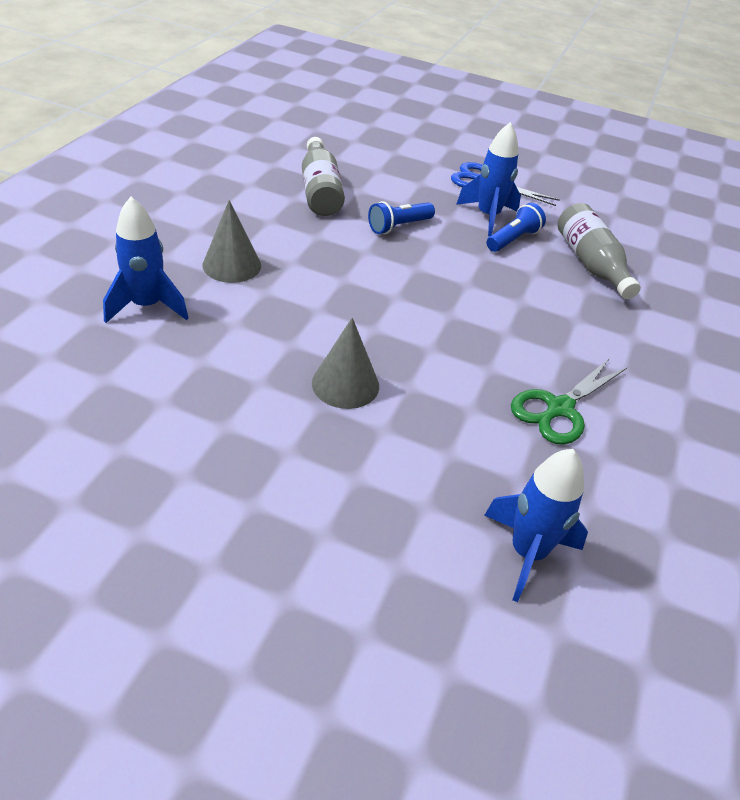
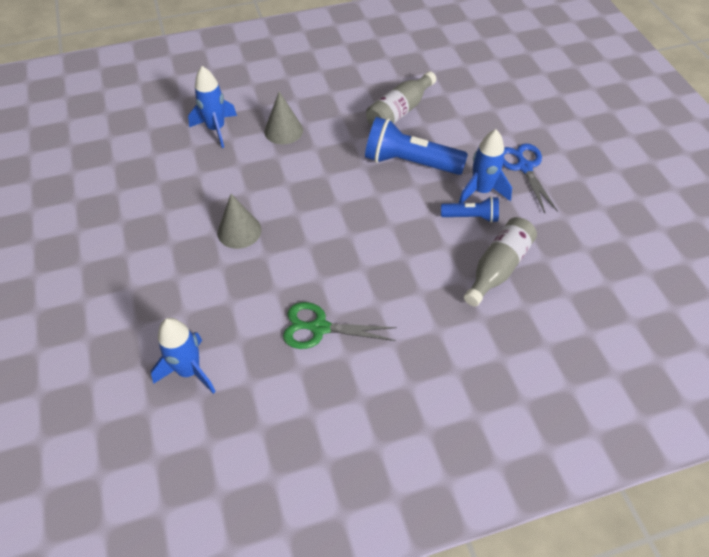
camera: 55 degrees right, 10 degrees up
(399, 226) = (410, 162): blue flashlight -> blue flashlight, size x1.83

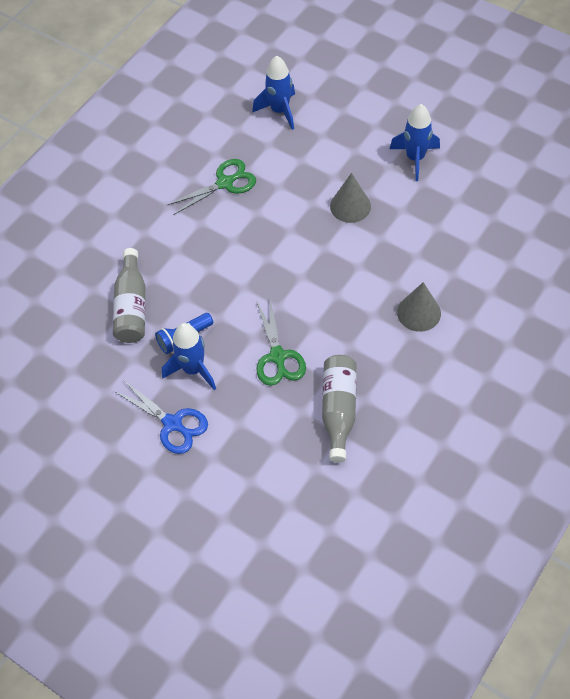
camera: 145 degrees right, 5 degrees up
(216, 129) = (475, 273): blue rocket -> blue rocket (415, 158)
(410, 162) = (278, 357): blue flashlight -> green scissors

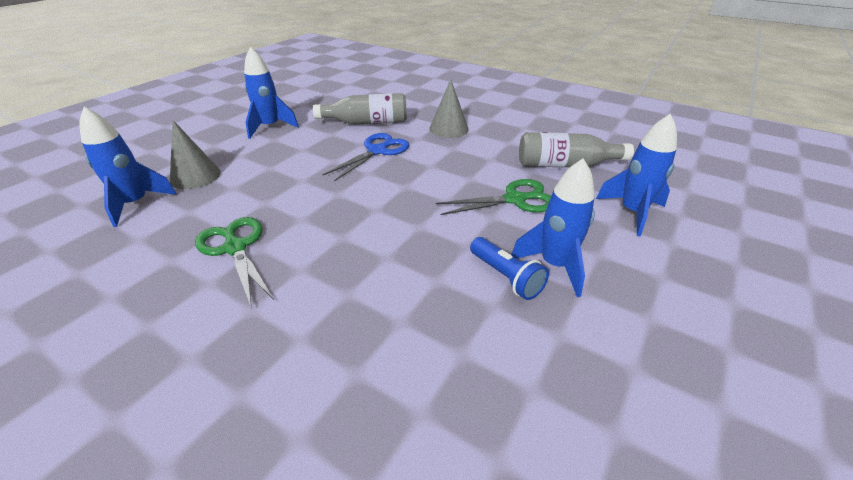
camera: 95 degrees left, 20 degrees down
(132, 306) = (456, 344): grey bottle -> grey bottle (367, 122)
(173, 424) = (646, 281): blue scissors -> blue scissors (377, 151)
(255, 443) = (632, 212): none -> blue rocket
(350, 206) = (316, 158): grey cone -> grey cone (195, 176)

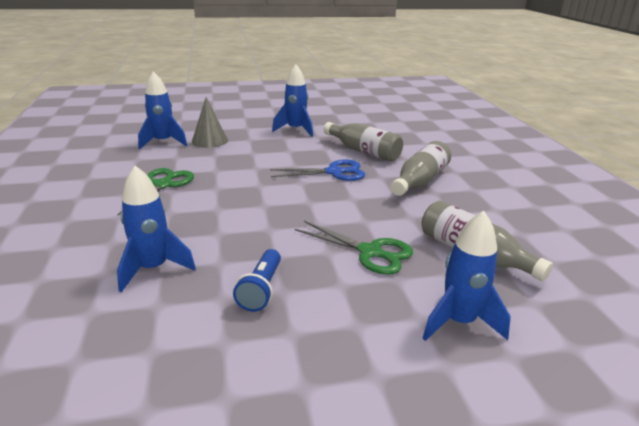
camera: 45 degrees right, 10 degrees down
(448, 129) = (420, 181): grey cone -> grey bottle
(554, 265) = (308, 307): blue rocket -> blue rocket (153, 269)

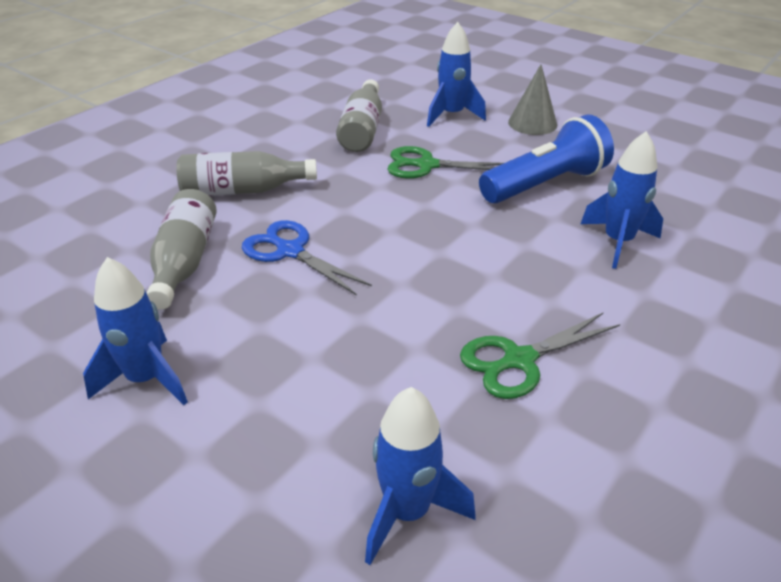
camera: 130 degrees left, 10 degrees up
(210, 141) = (322, 450): grey cone -> grey cone (532, 123)
(261, 289) = (545, 184): blue flashlight -> blue flashlight, size x1.83
(370, 252) = (426, 165): green scissors -> green scissors turned 75 degrees counterclockwise

